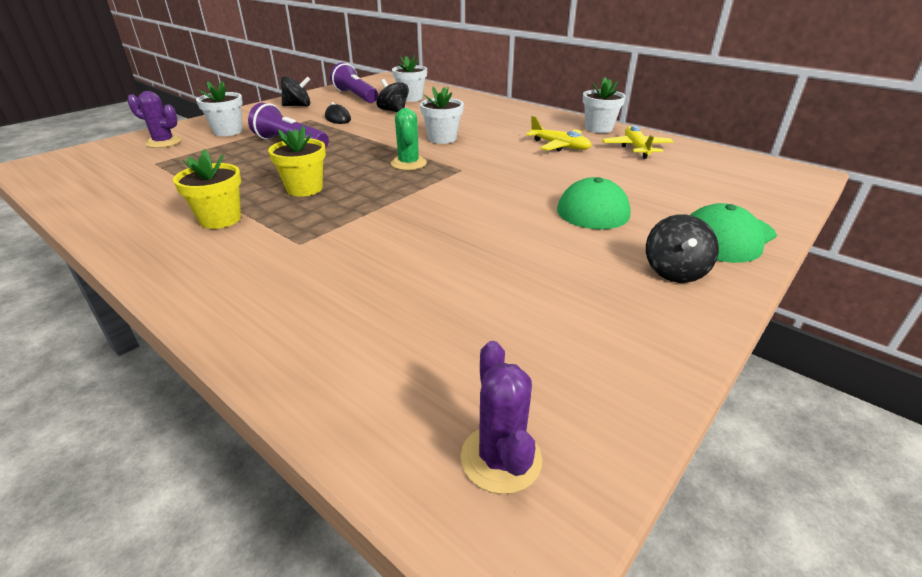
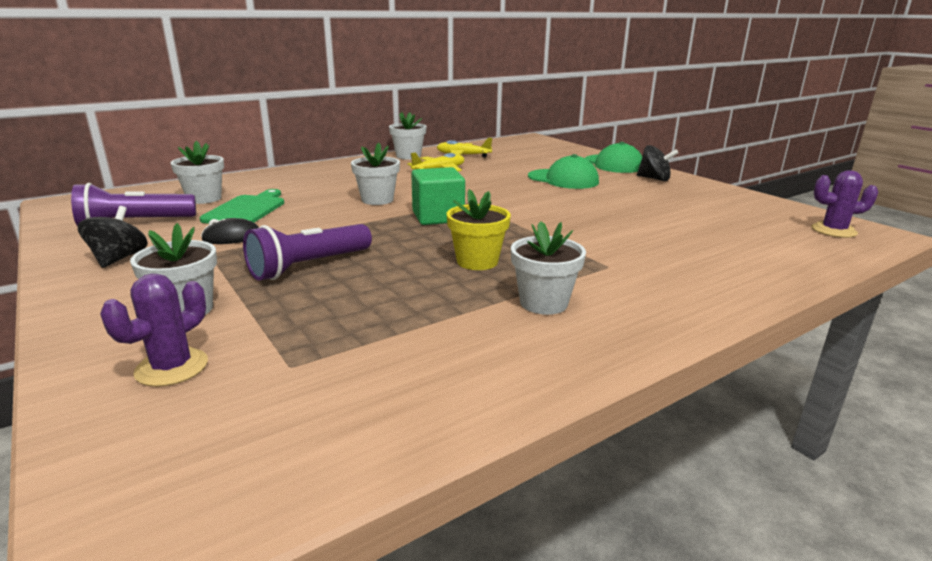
camera: 75 degrees left, 10 degrees down
(220, 219) = (543, 303): yellow flower pot -> white flower pot
(393, 111) = (247, 210): black spinning top -> green cutting board
(408, 163) = (438, 217): green cactus -> green cube

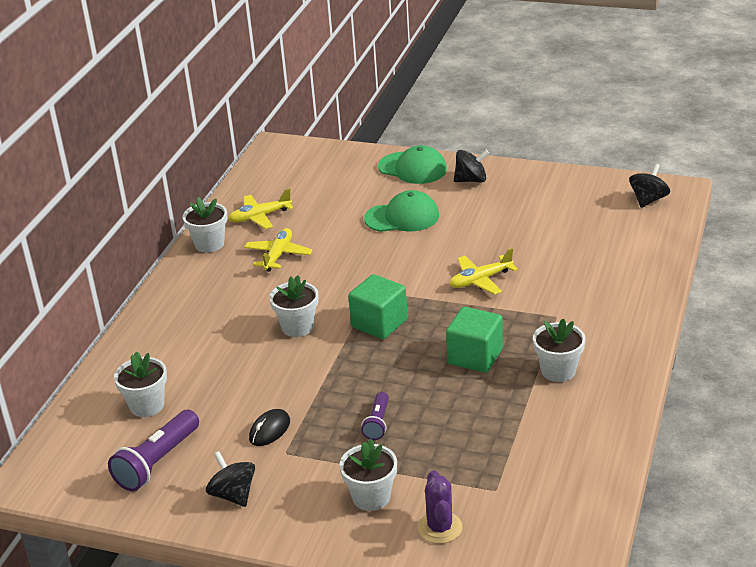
camera: 35 degrees left, 10 degrees up
(247, 210) = (215, 397): green cutting board -> none
(309, 266) = (377, 423): purple flashlight -> purple flashlight, size x0.57
(477, 261) = (475, 357): yellow flower pot -> green cube
(570, 223) = (480, 280): none -> yellow plane
(833, 230) = (648, 200): purple cactus -> black spinning top

